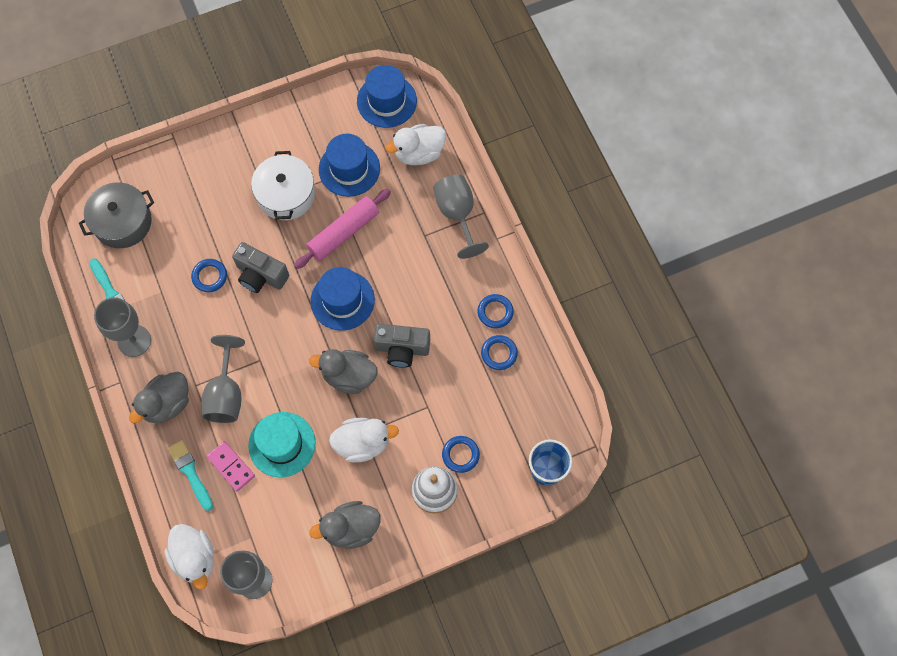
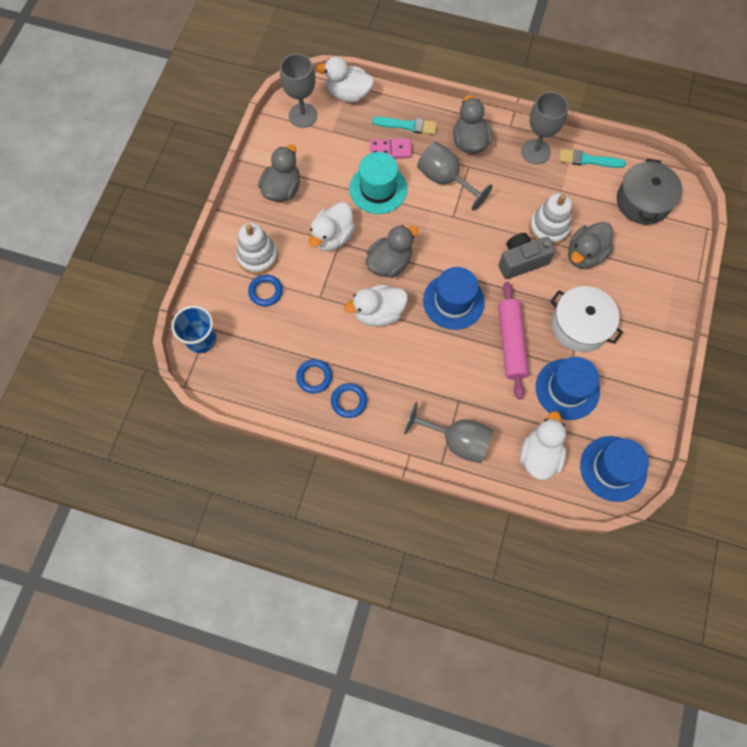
camera: 130 degrees right, 0 degrees up
(209, 276) = (549, 228): blue ring -> white stacking toy
(214, 232) = (585, 255): none -> grey duck
(402, 349) = (378, 313): grey camera -> white duck

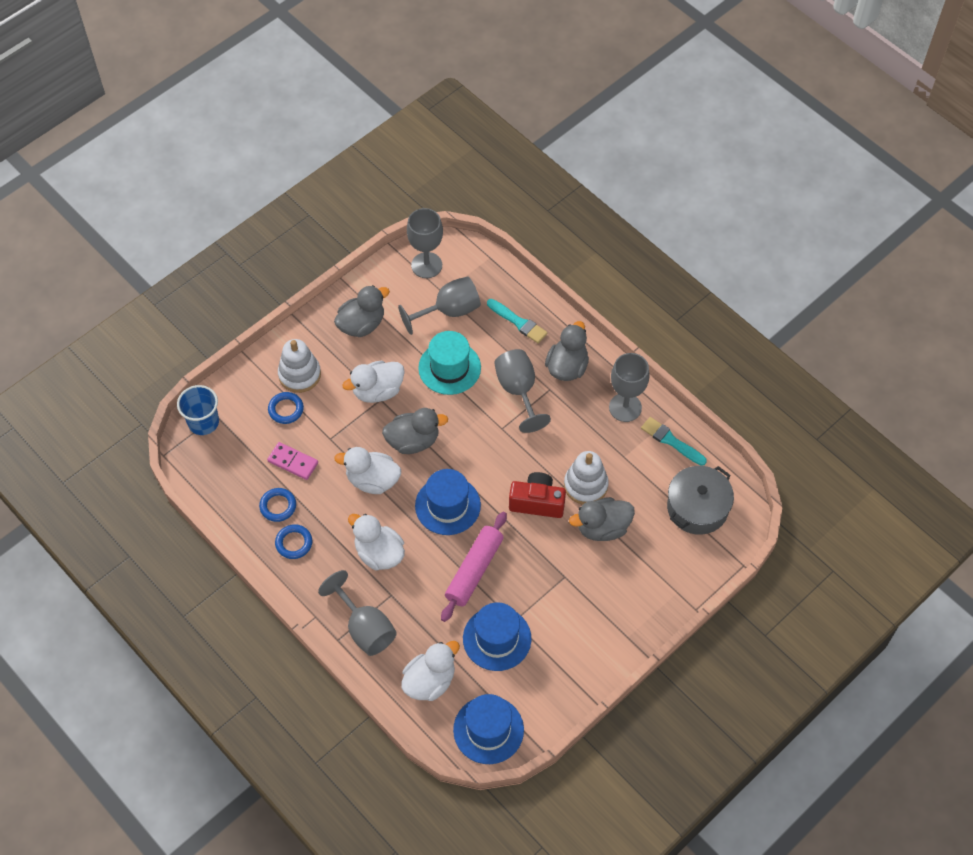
camera: 30 degrees right, 10 degrees down
(346, 144) = (448, 311): none -> grey goblet
(348, 94) = (483, 265): white duck -> white duck (379, 553)
(390, 150) = (486, 338): pink domino -> pink domino (293, 462)
(521, 261) = (537, 502): grey camera -> red camera
(580, 325) = (550, 589): white pot -> none

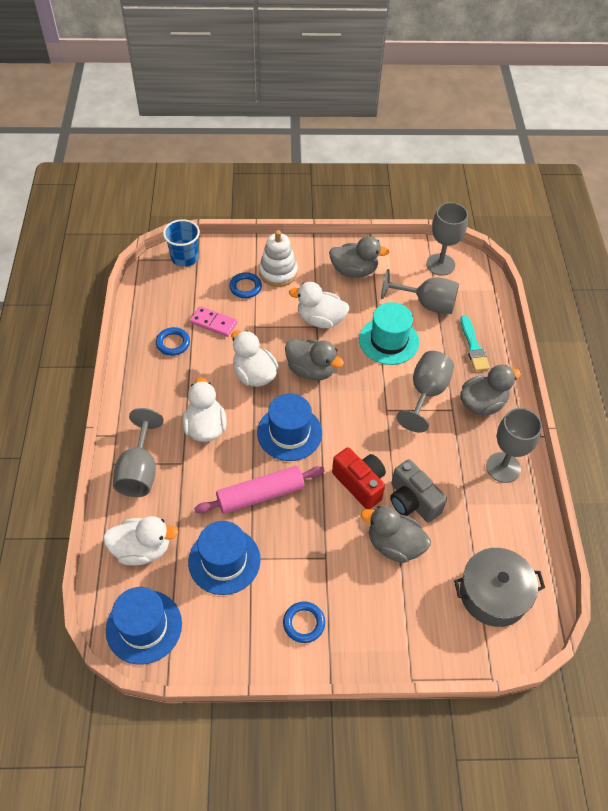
camera: 40 degrees right, 5 degrees down
(293, 462) = (213, 323): pink domino -> pink domino turned 45 degrees counterclockwise
(294, 543) = (156, 375): blue ring -> blue ring (304, 623)
(585, 485) = (412, 501): white stacking toy -> grey camera
(671, 441) = (519, 522): turquoise brush -> none

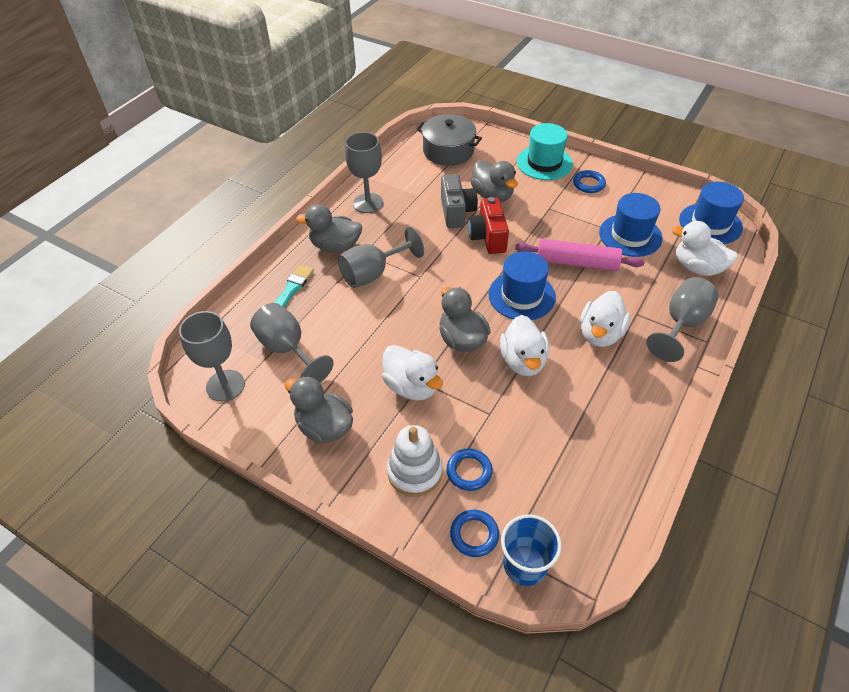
camera: 145 degrees left, 5 degrees down
(173, 343) = (597, 438): blue ring -> blue ring (474, 535)
(213, 323) = (535, 441): pink domino -> none
(389, 341) = (362, 331): turquoise hat -> turquoise hat (544, 163)

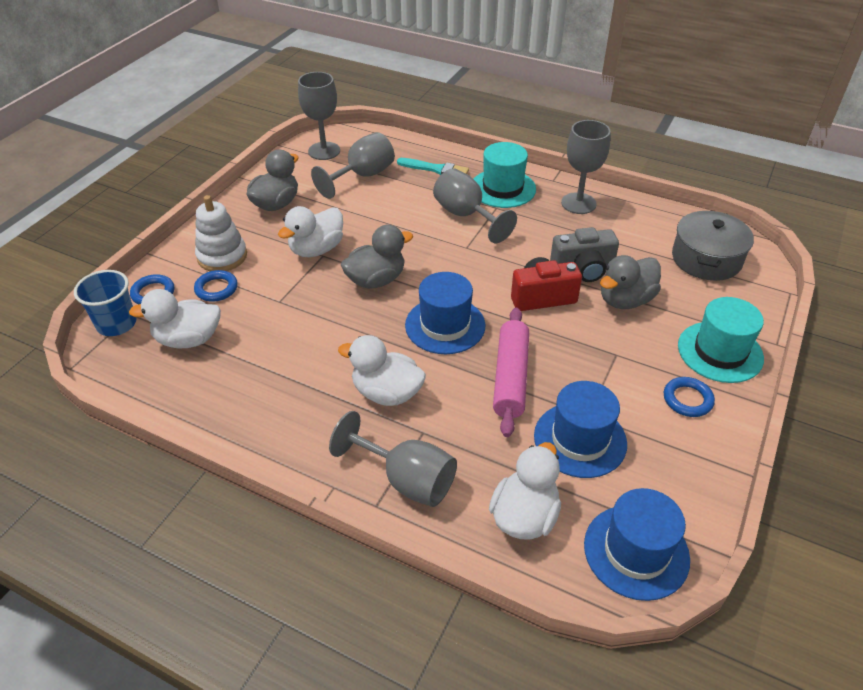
camera: 85 degrees right, 5 degrees down
(335, 246) = (502, 188): grey duck -> turquoise hat
(523, 361) = (346, 325): white duck -> white duck (188, 339)

